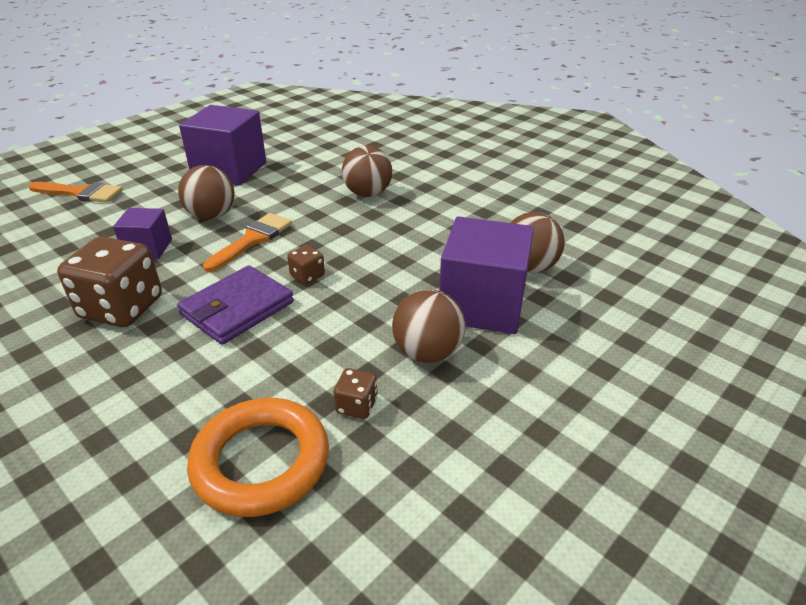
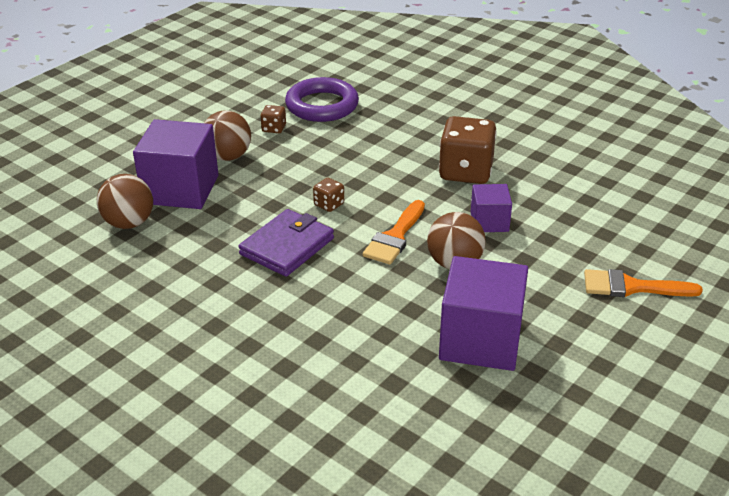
camera: 175 degrees right, 0 degrees up
(237, 308) = (376, 176): purple wallet -> purple wallet (287, 246)
(261, 461) = (322, 105): orange ring -> purple ring
(367, 194) = (287, 307): brown ball -> none

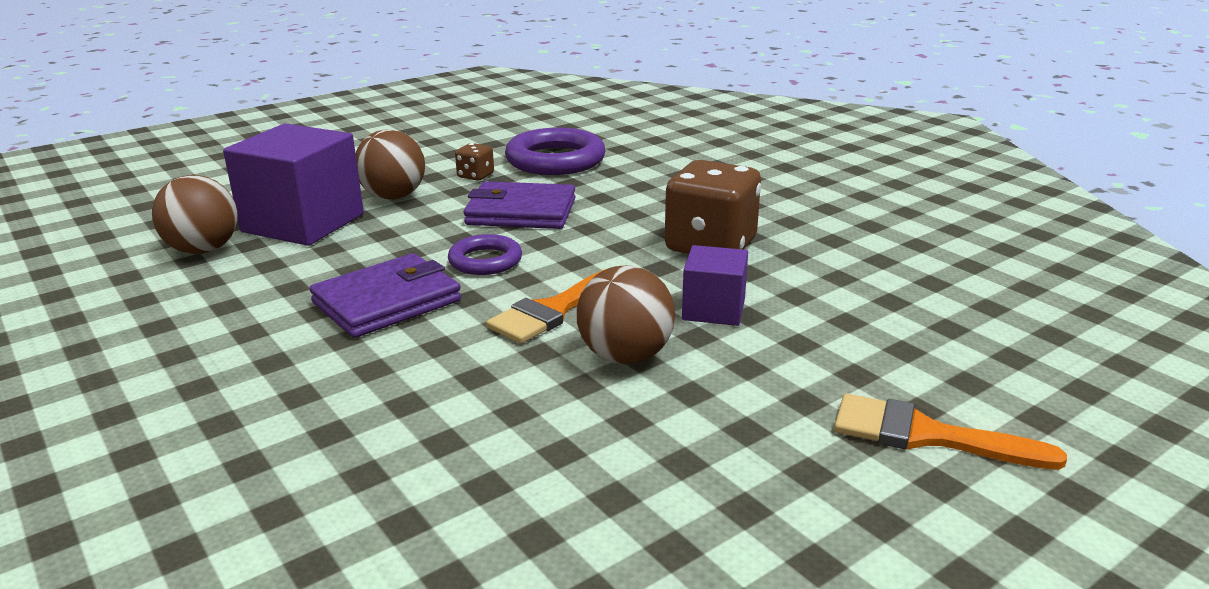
camera: 15 degrees right, 10 degrees down
(327, 158) = (521, 212): none -> purple wallet
(329, 204) = (485, 261): brown dice -> purple ring
(480, 340) = (602, 478): purple cube -> none

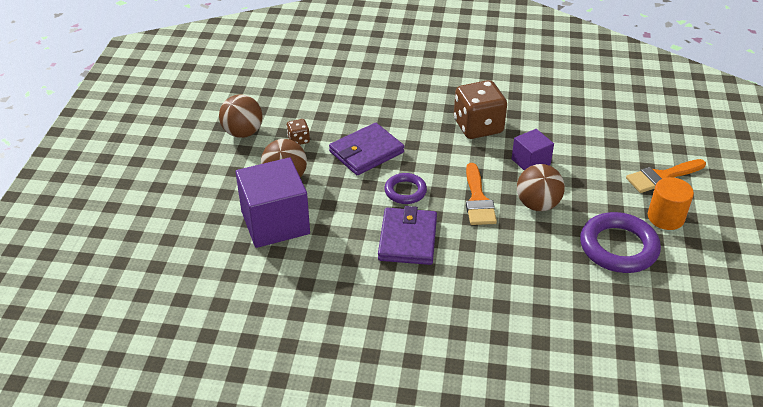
camera: 45 degrees left, 15 degrees up
(203, 250) = (262, 270): brown ball -> brown ball (243, 133)
(555, 160) = (317, 106): purple ring -> purple ring (618, 247)
(824, 492) = (665, 217): none -> orange cylinder

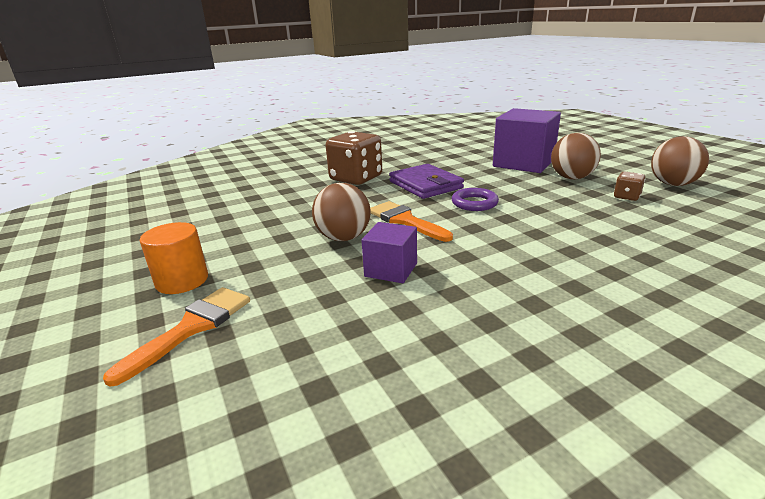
camera: 145 degrees right, 15 degrees down
(366, 152) = (559, 211): purple wallet -> none
(478, 126) = (505, 279): brown dice -> brown dice (356, 178)
(618, 247) = (235, 238): purple ring -> none

